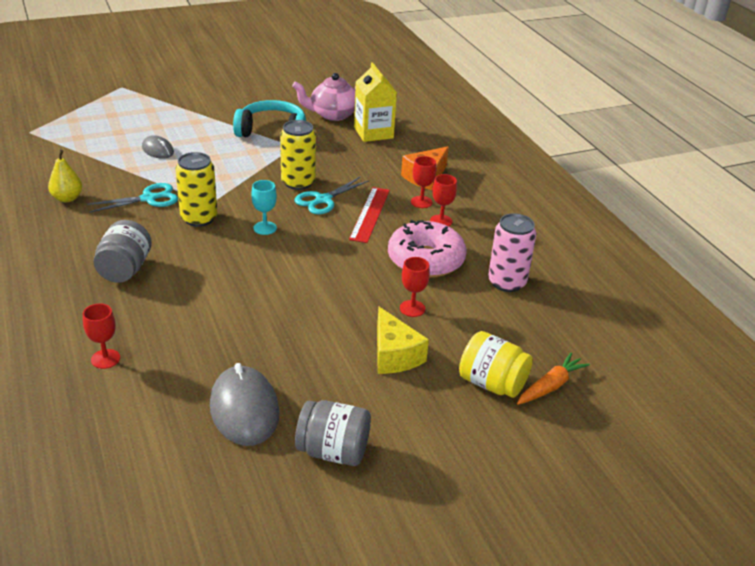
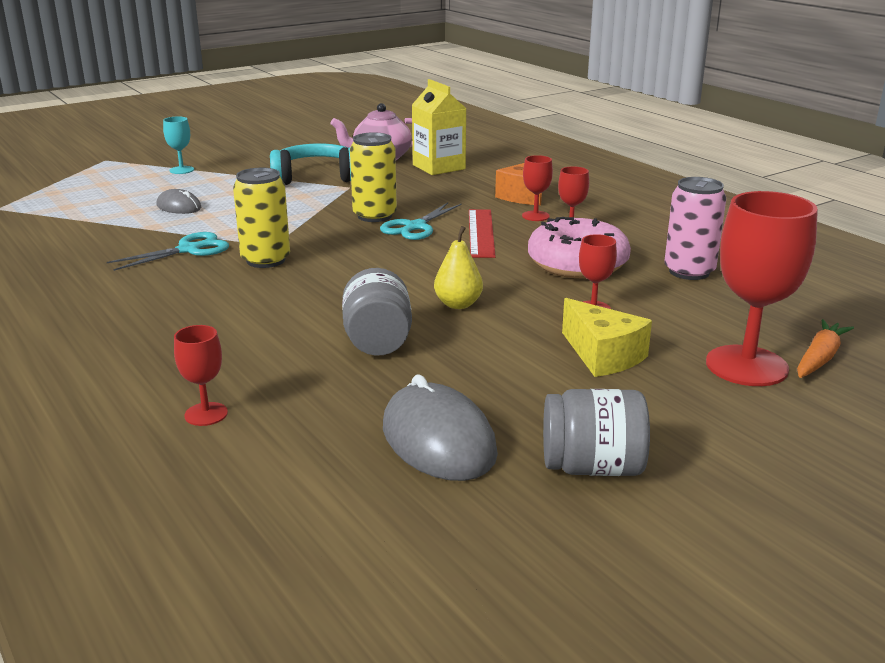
camera: 10 degrees left, 10 degrees down
(67, 198) = (76, 261): yellow pear -> yellow pear (458, 304)
(125, 269) = (189, 319): grey jar -> grey jar (378, 341)
(265, 228) = (357, 259): turquoise goblet -> turquoise goblet (181, 170)
(492, 383) = (746, 366): yellow jar -> red goblet

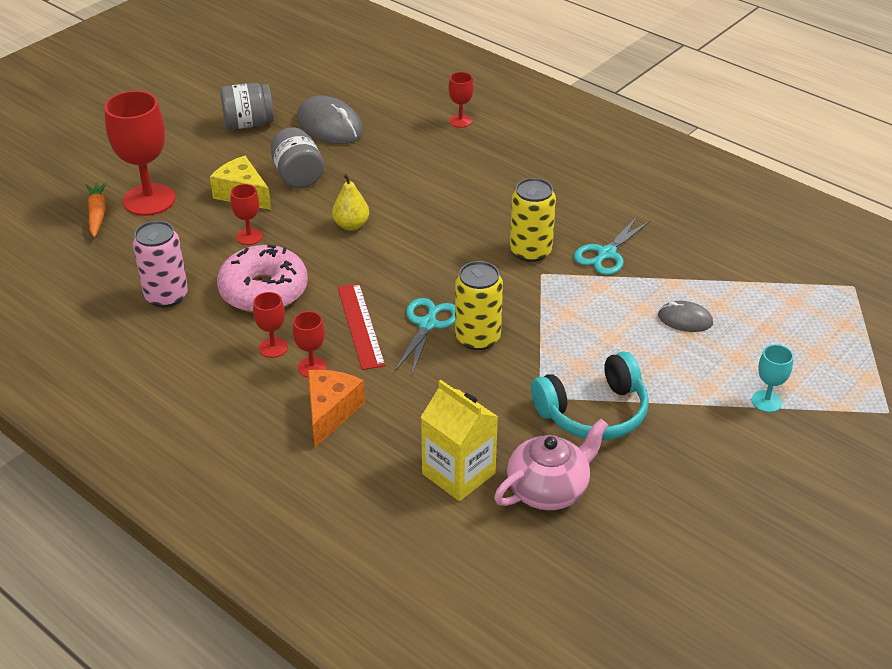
camera: 165 degrees right, 15 degrees up
(378, 341) = (393, 182): grey jar -> grey jar (298, 176)
(819, 358) = (97, 214): orange carrot -> orange carrot turned 150 degrees clockwise

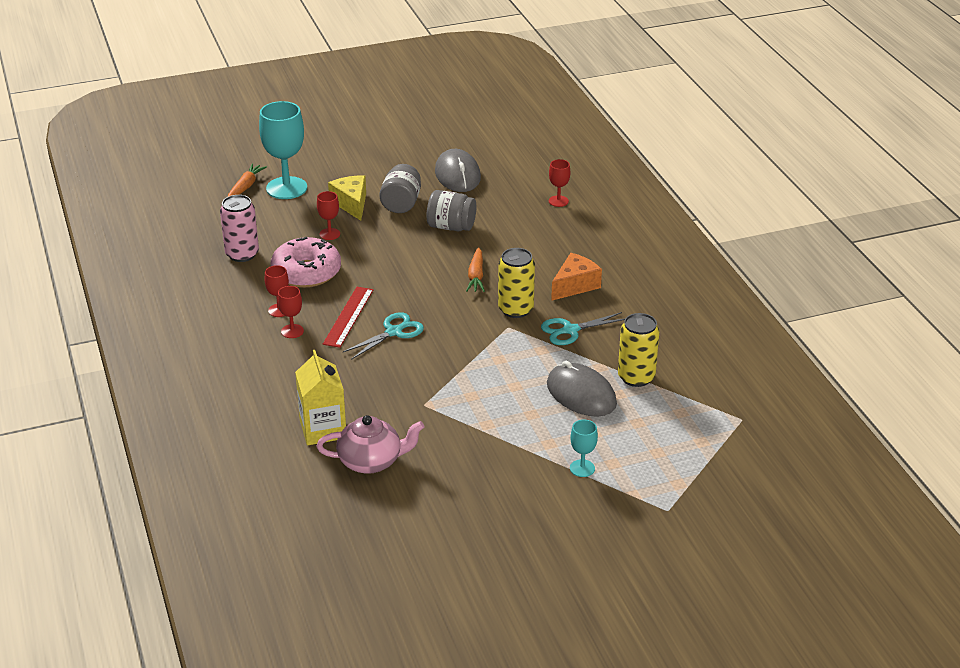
camera: 30 degrees right, 5 degrees down
(149, 200) = (286, 188): red goblet -> turquoise goblet
(248, 123) = (401, 156): grey jar -> grey jar (451, 227)
(330, 412) = (278, 362): orange cheese -> orange cheese (575, 285)
(351, 225) = (406, 249): yellow pear -> none
(454, 229) = (476, 276): none -> orange carrot
(477, 338) = (419, 352): yellow can -> yellow can (636, 377)
(593, 412) = (450, 428): turquoise headphones -> none
(685, 319) = (581, 394): grey mouse -> grey mouse, size x1.77

